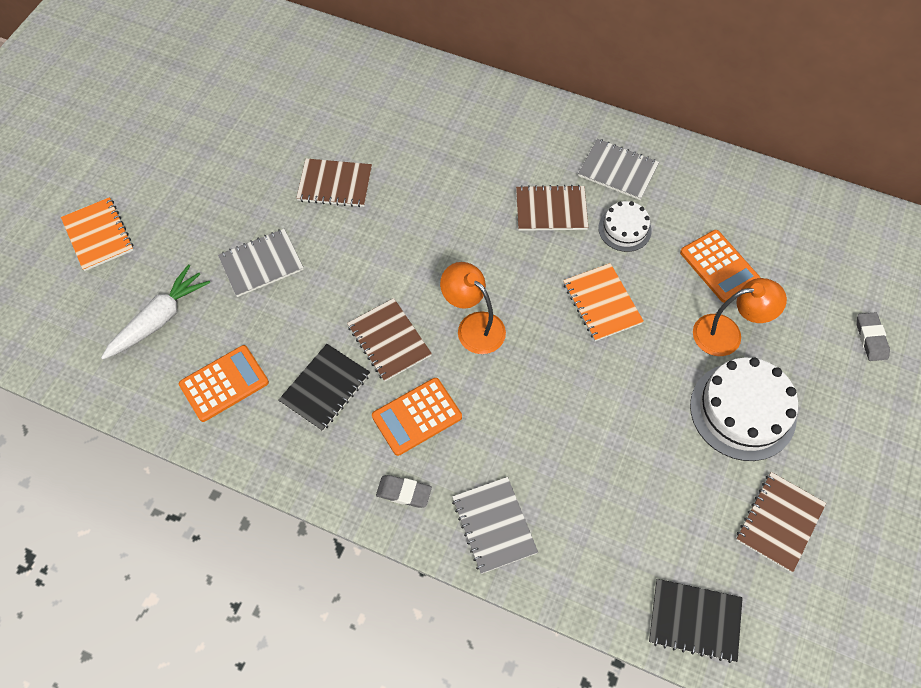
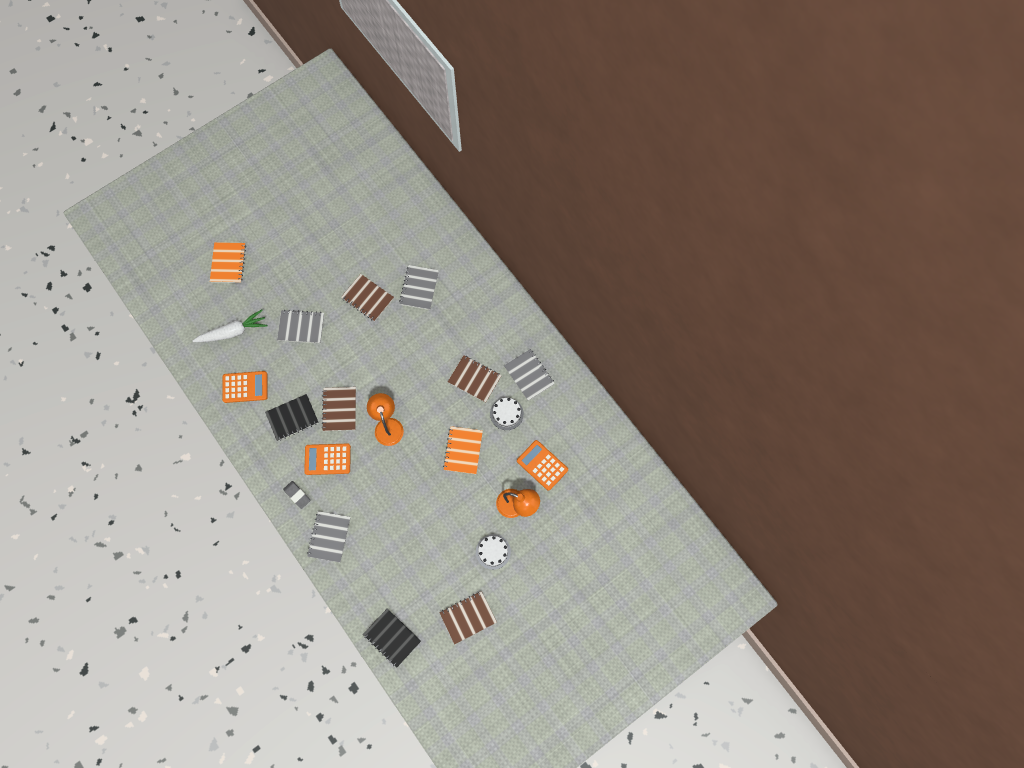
camera: 30 degrees right, 10 degrees up
(398, 140) = (419, 288): none -> grey notebook
(719, 266) = (542, 465): orange calculator -> orange calculator turned 135 degrees clockwise
(742, 411) = (493, 551): white cake -> white cake, size x0.56
(871, 338) = (592, 553): grey eraser -> none

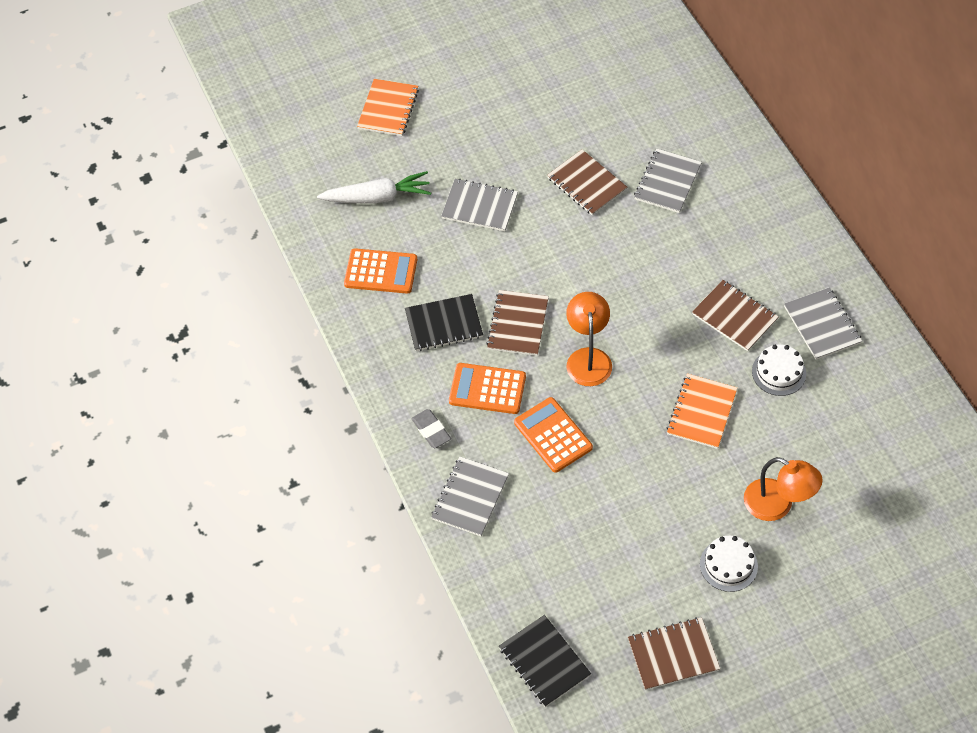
camera: 15 degrees right, 15 degrees down
(542, 465) = (826, 454): orange calculator -> orange calculator (553, 435)

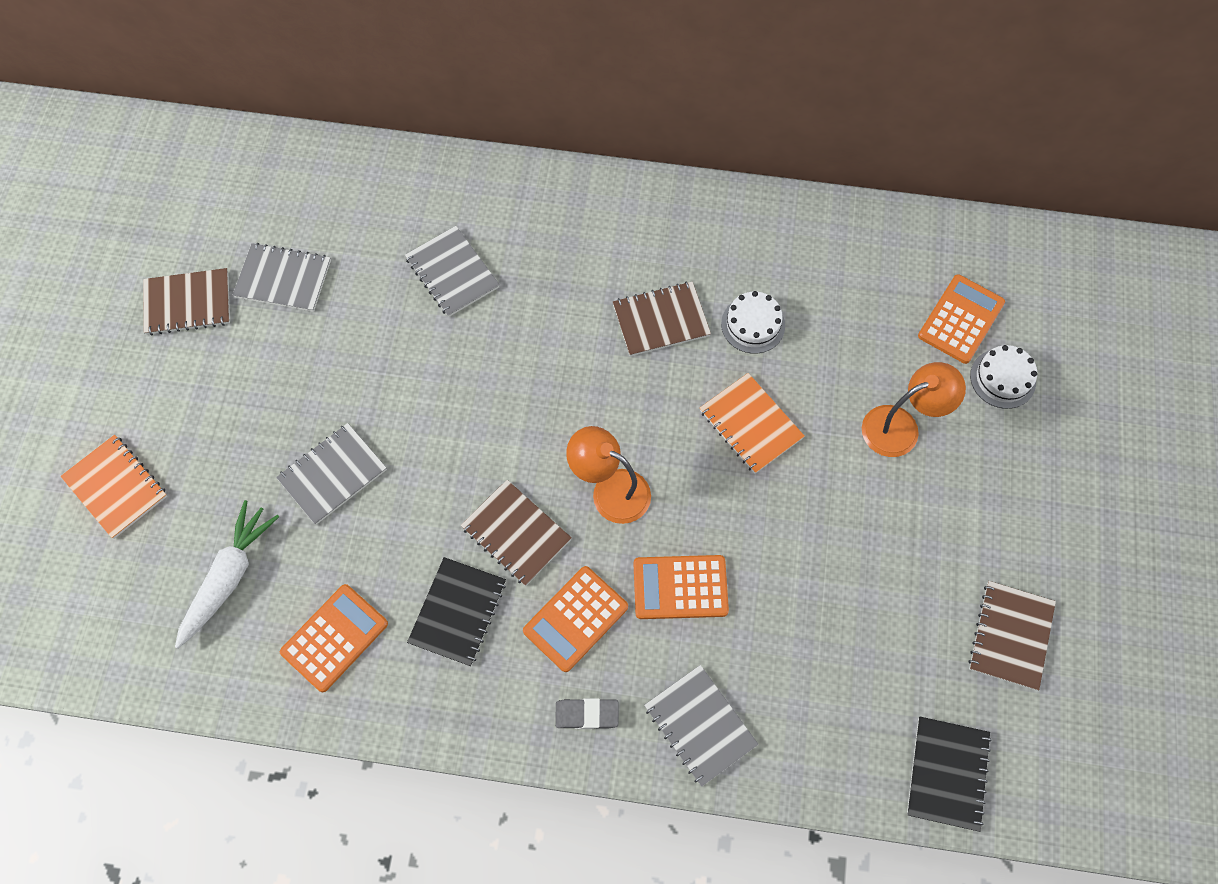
camera: 60 degrees left, 10 degrees up
(544, 662) = (947, 773): black notebook -> black notebook turned 75 degrees counterclockwise
(587, 184) = (392, 349): brown notebook -> brown notebook (188, 303)
(728, 565) = (940, 515): white cake -> white cake (1003, 378)
(822, 325) = (726, 251): grey notebook -> grey notebook (283, 279)
(898, 500) = (961, 319): none -> orange calculator

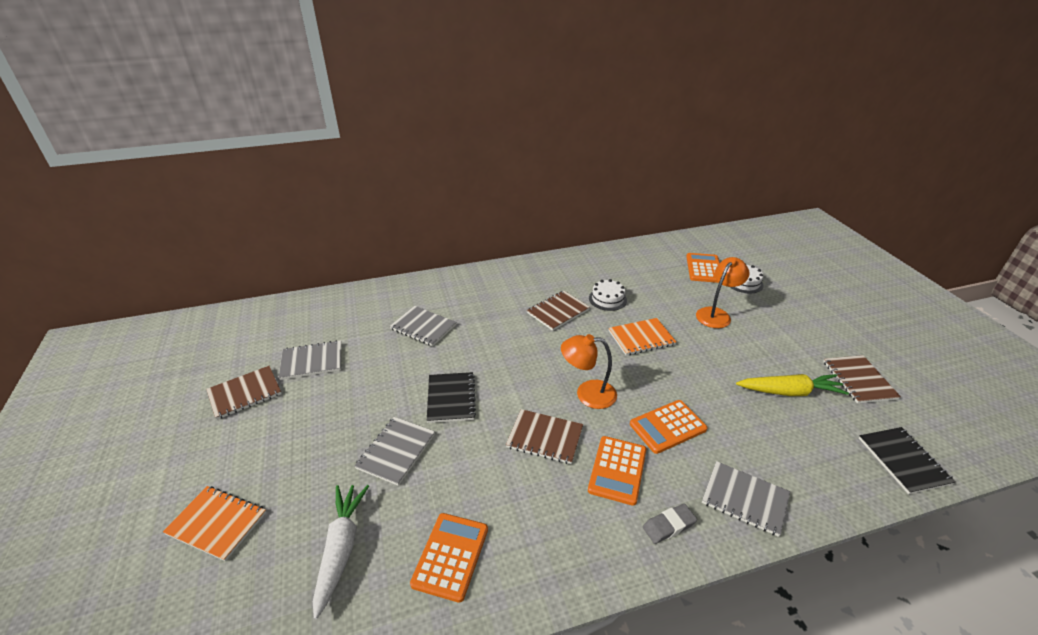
camera: 25 degrees left, 30 degrees down
(458, 612) = (535, 499): black notebook -> black notebook (451, 398)
(750, 424) = (641, 338): orange notebook -> orange notebook turned 45 degrees counterclockwise
(890, 609) = (789, 392): none -> yellow carrot

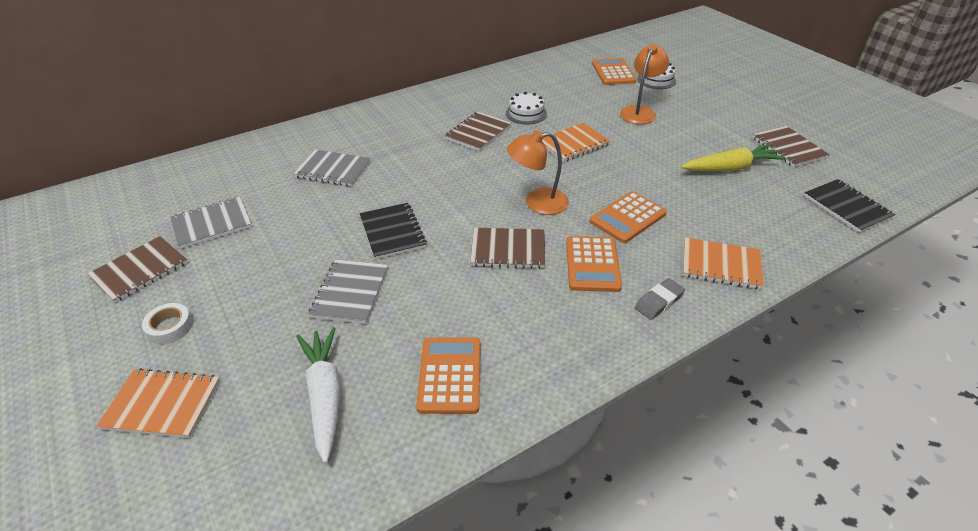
camera: 15 degrees left, 5 degrees up
(247, 451) = (170, 327): none -> white tape
(745, 499) = (721, 265): grey notebook -> orange notebook

